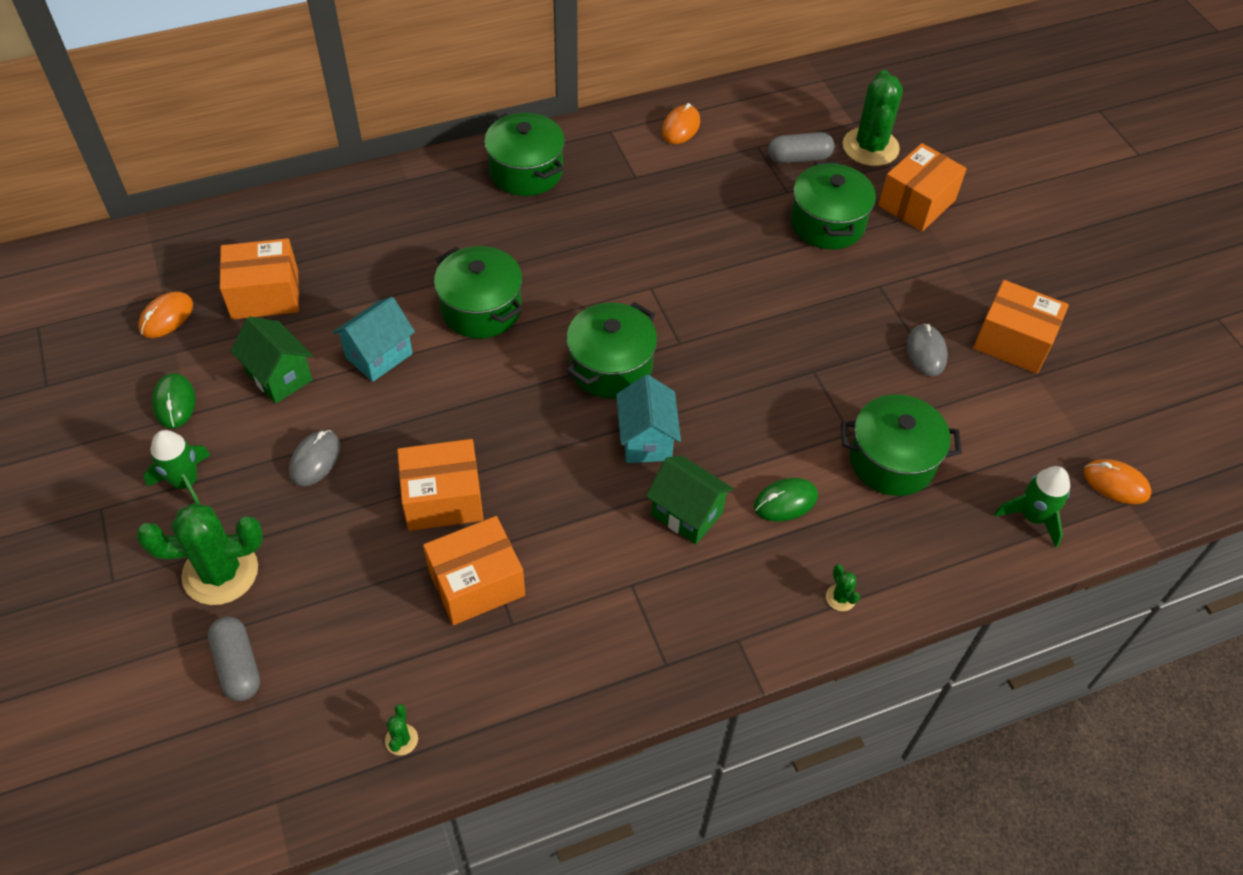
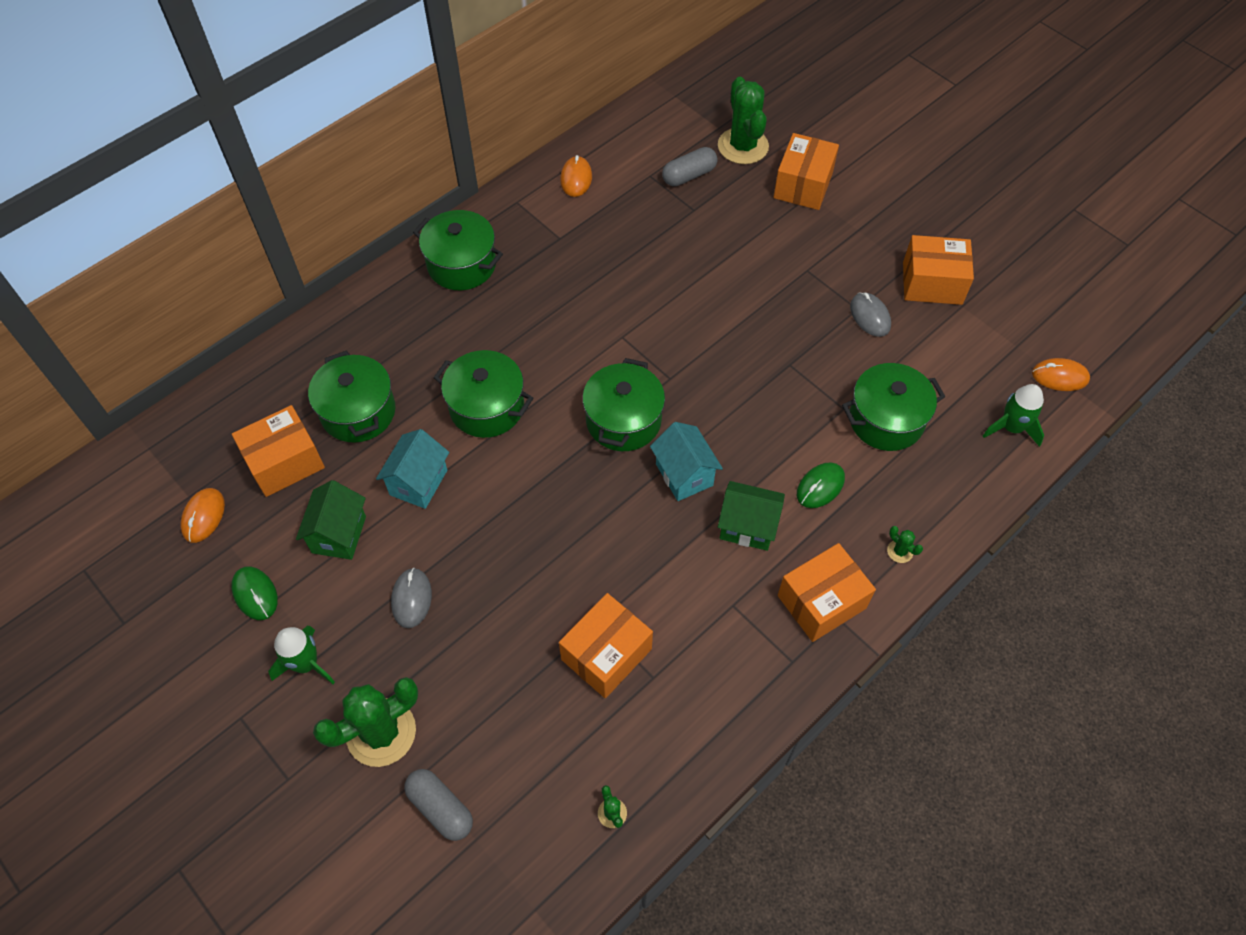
camera: 20 degrees left, 5 degrees up
(279, 376) = (339, 534): green house -> green house turned 75 degrees clockwise
(443, 499) = (540, 591): orange box -> orange box (821, 602)
(827, 223) = (740, 228): green pot -> green pot (358, 412)

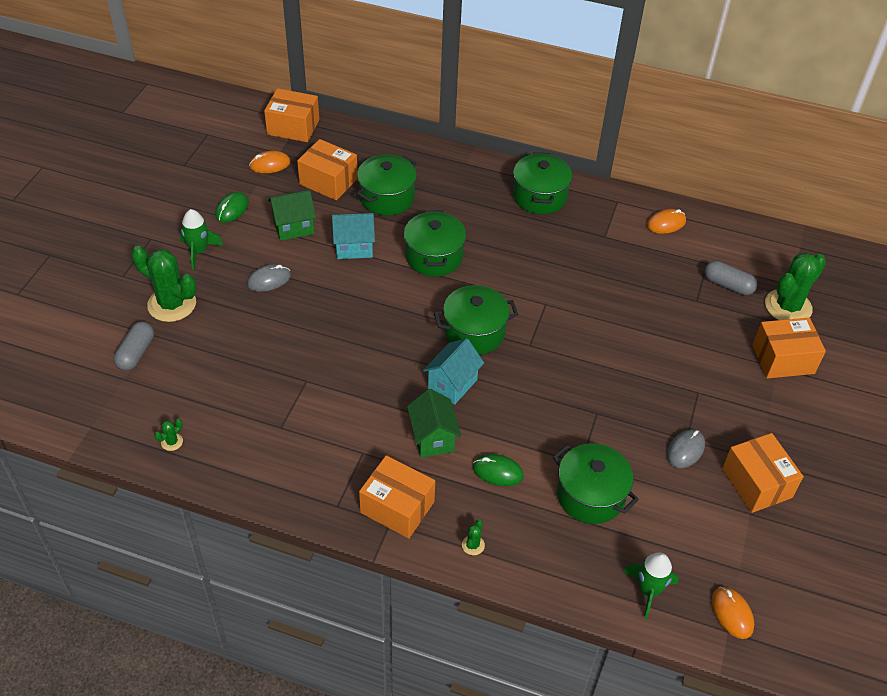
camera: 60 degrees right, 10 degrees down
(606, 654) = (284, 394): orange box -> orange box (293, 127)

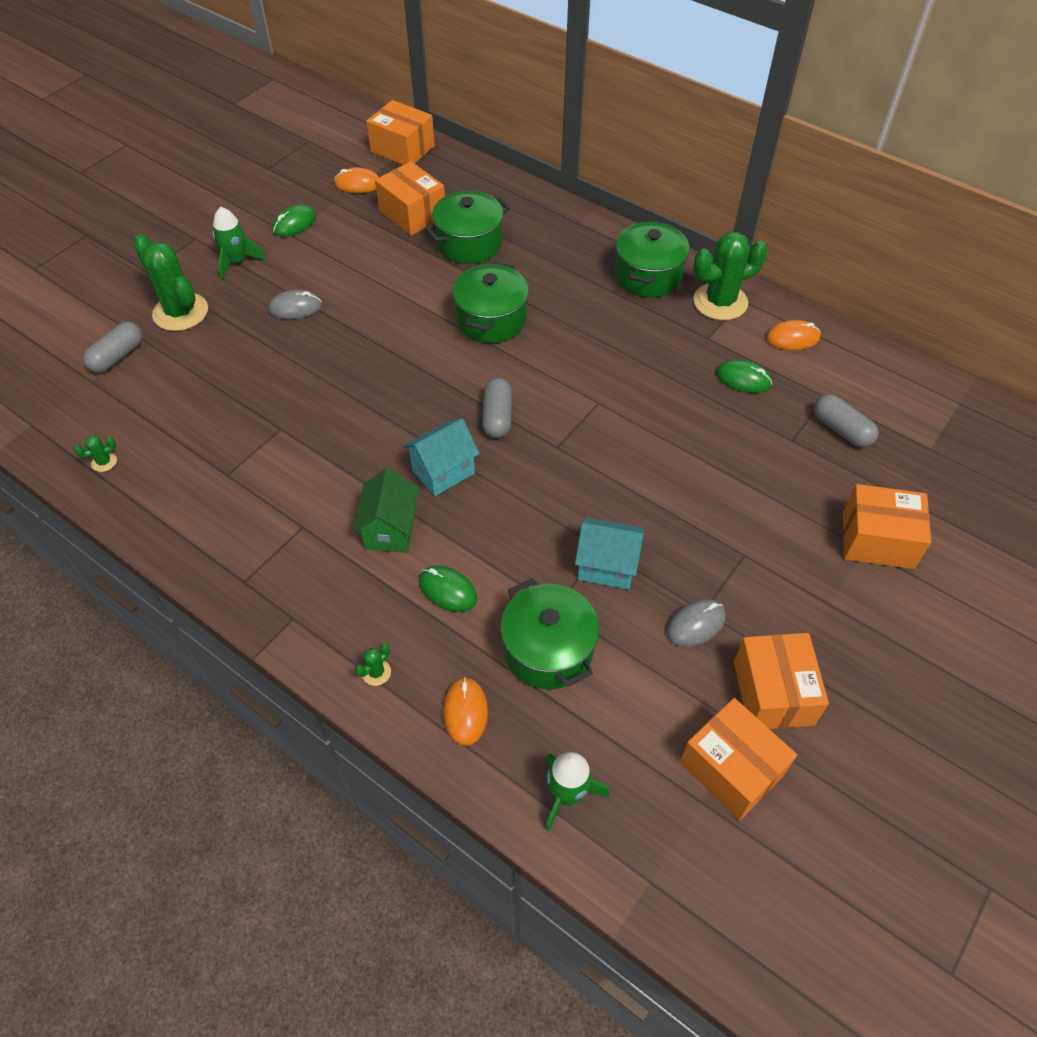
camera: 20 degrees right, 5 degrees up
(293, 227) = (350, 256): green house -> none
(354, 247) = (405, 291): turquoise house -> turquoise house (607, 566)
(397, 507) = (310, 602): orange box -> orange box (731, 768)
(474, 332) = (497, 417): green pot -> grey capsule
(643, 262) = (743, 379): none -> green mouse
(731, 613) = (665, 859): orange mouse -> orange mouse (465, 712)
(788, 306) = (912, 474): green cactus -> green cactus (720, 302)

